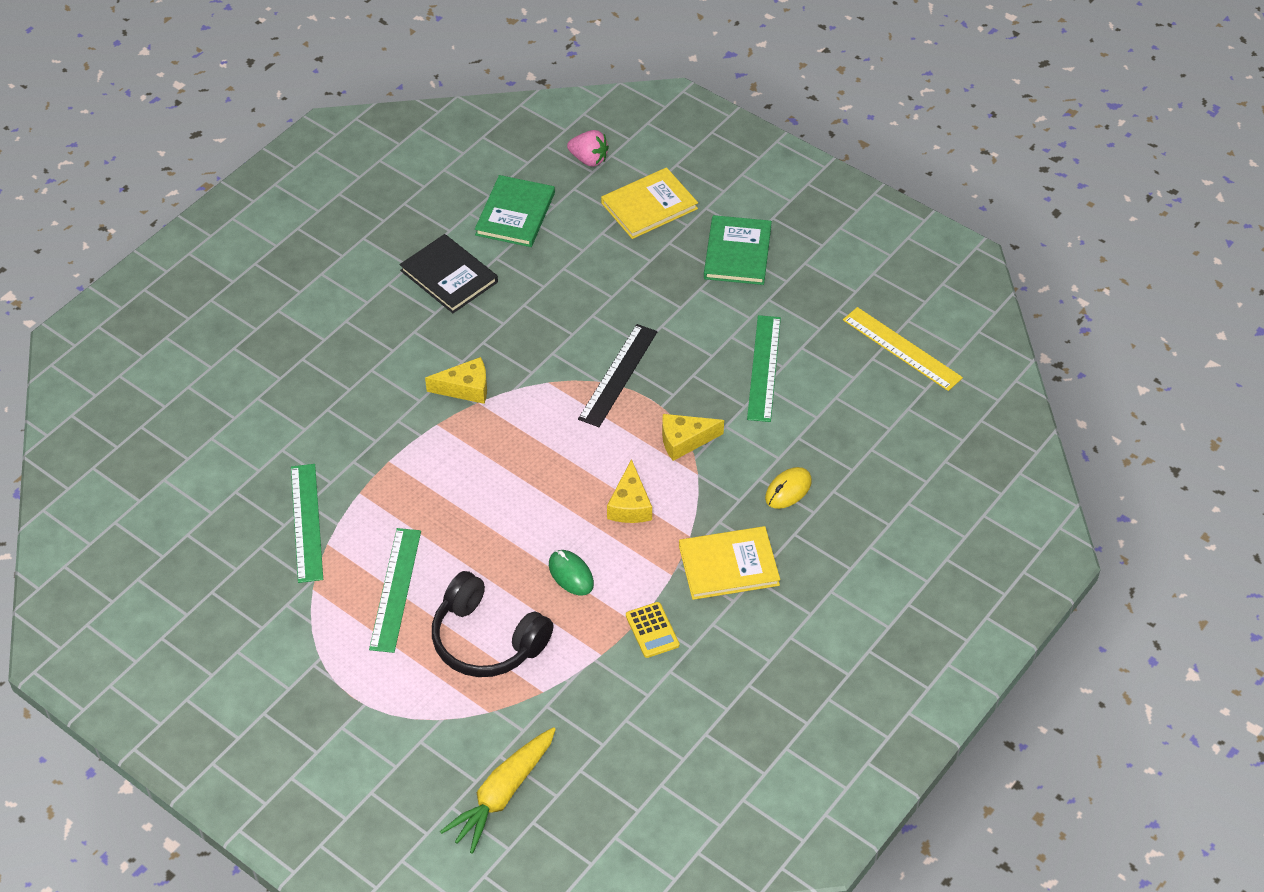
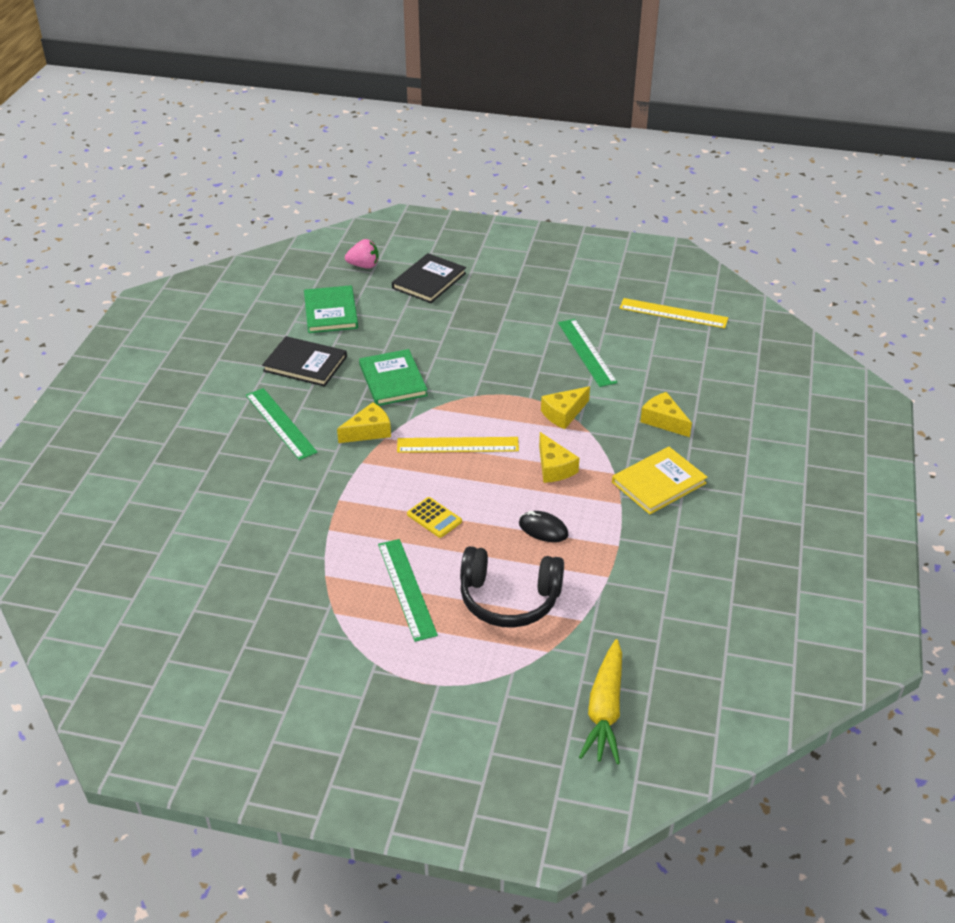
camera: 25 degrees left, 10 degrees down
(307, 522) = (297, 565): green ruler -> green ruler (281, 423)
(547, 439) = (457, 445): none -> yellow ruler
(571, 574) = (543, 529): green mouse -> black mouse
(618, 375) = (482, 388): black ruler -> none
(649, 206) = (429, 281): yellow book -> black book
(652, 630) = (635, 546): yellow calculator -> yellow calculator (434, 518)
(737, 253) = (514, 290): green book -> green book (393, 380)
(788, 490) = (663, 421): yellow mouse -> yellow cheese

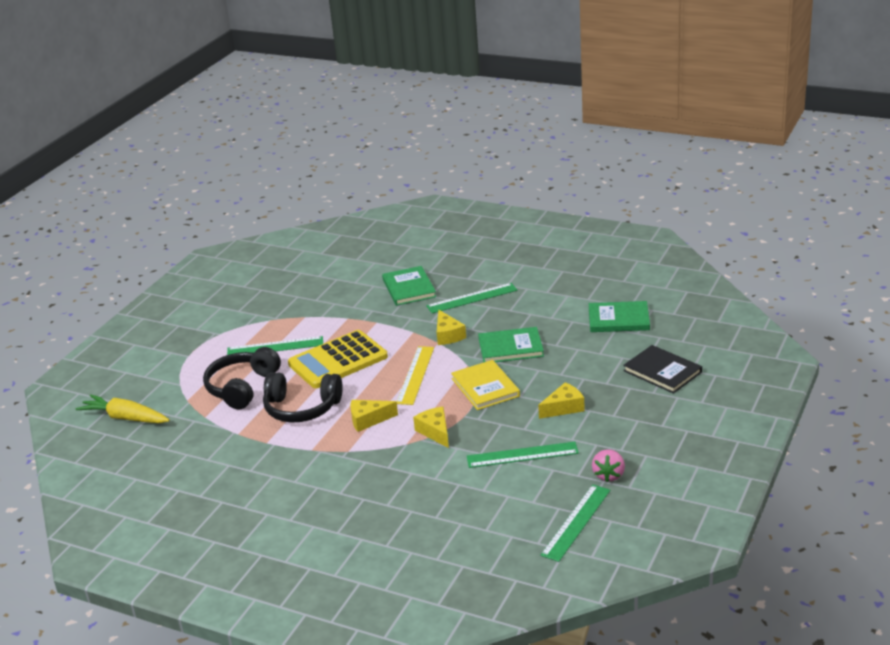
camera: 105 degrees right, 10 degrees down
(251, 483) = (409, 288): none -> green book
(305, 364) = (545, 308): black book -> none
(364, 265) = (693, 337): pink strawberry -> pink strawberry (609, 475)
(434, 518) = (338, 360): yellow calculator -> yellow calculator, size x2.33
(543, 529) = (301, 408): black mouse -> black headphones
(658, 483) = (325, 473): yellow book -> yellow book (485, 387)
(663, 421) = (404, 488): yellow cheese -> yellow cheese (564, 408)
(673, 313) = (576, 522): yellow ruler -> green ruler

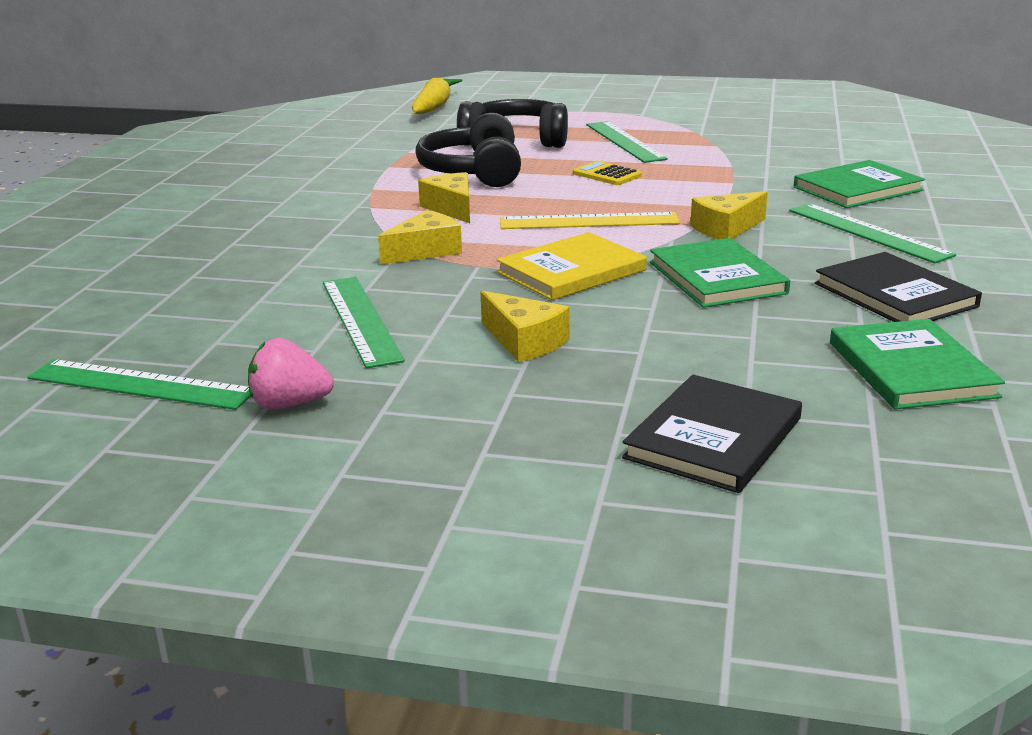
camera: 75 degrees right, 5 degrees down
(338, 360) = (607, 174): yellow calculator -> yellow calculator, size x0.43
(548, 307) = (895, 295): none -> black book

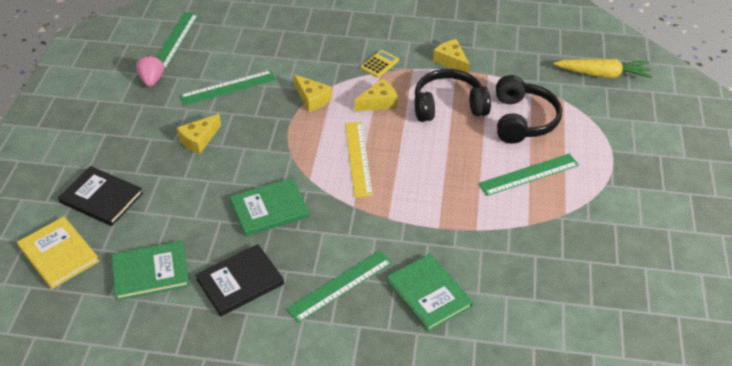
camera: 85 degrees right, 20 degrees up
(571, 271) = (281, 153): yellow book -> yellow book (59, 254)
(607, 174) = (449, 165): yellow calculator -> yellow calculator (379, 64)
(726, 229) = (346, 218): yellow cheese -> yellow cheese (451, 61)

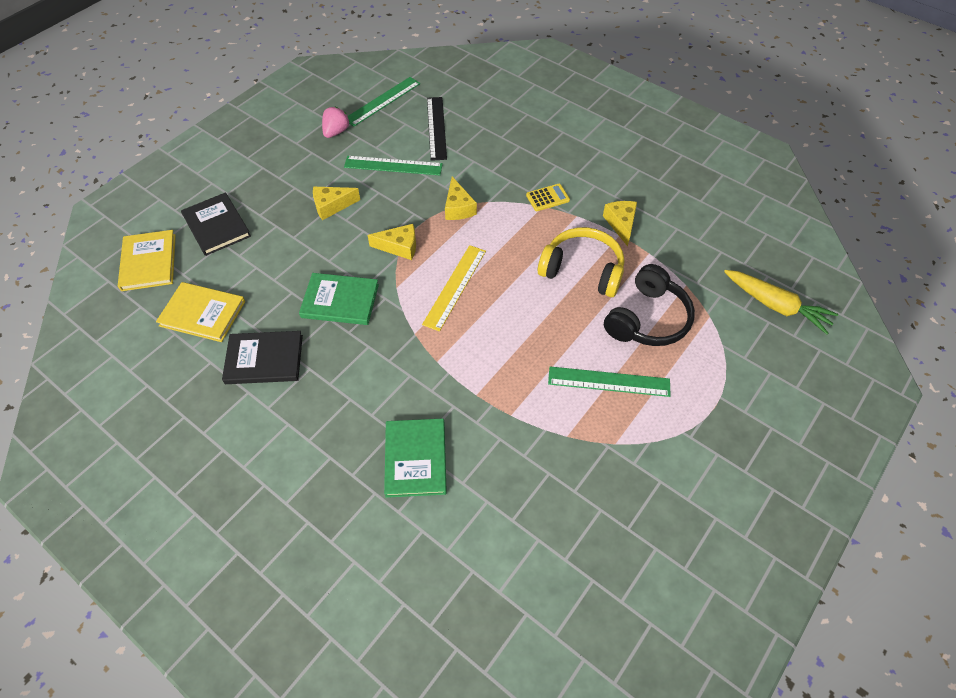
camera: 30 degrees right, 10 degrees up
(150, 272) = (202, 313): green book -> yellow book
(242, 44) = (436, 128): none -> black ruler
(340, 285) = (343, 407): green ruler -> none
(379, 102) = (517, 237): yellow cheese -> yellow cheese (399, 247)
(448, 106) = (582, 270): black headphones -> yellow headphones

